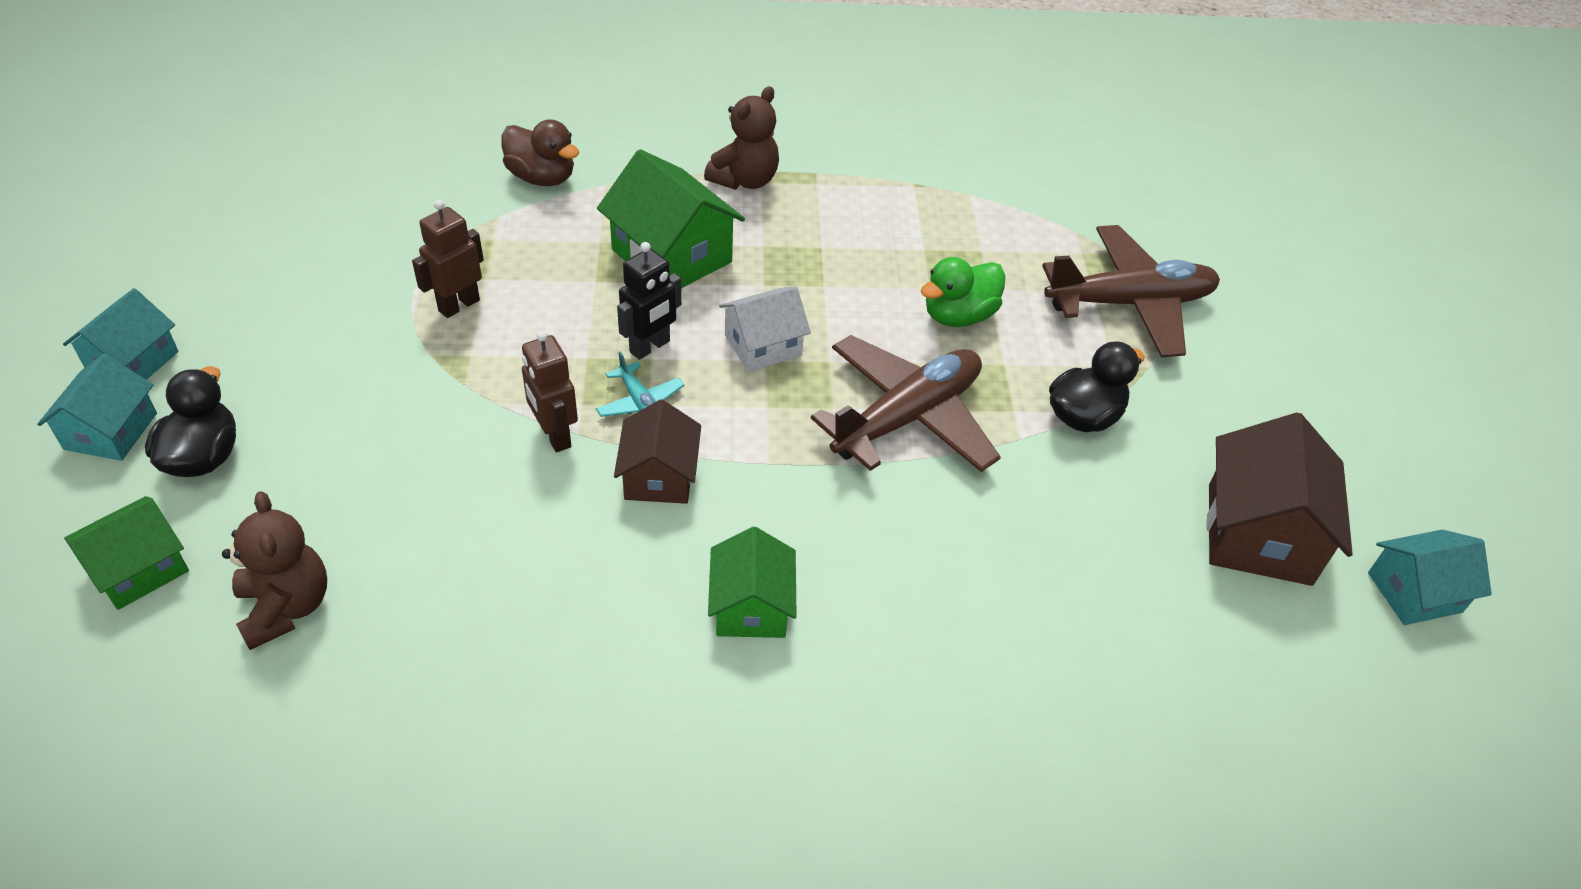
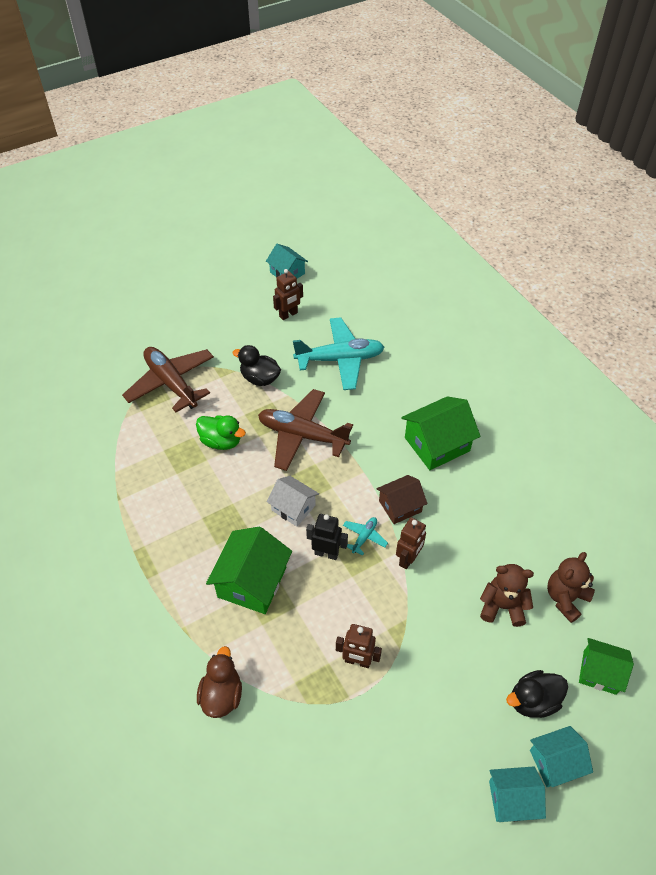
camera: 115 degrees left, 5 degrees up
(745, 180) = (161, 582): brown teddy bear -> brown teddy bear (502, 606)
(751, 606) = (437, 444): green house -> green house, size x1.59
(1077, 560) = (340, 359): none -> turquoise plane
(1259, 533) = (288, 315): brown house -> brown robot

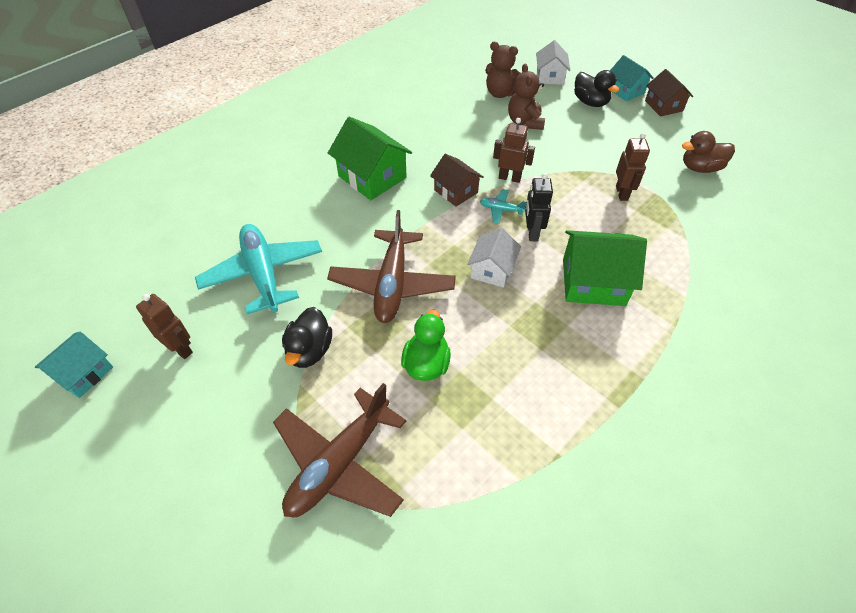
camera: 105 degrees left, 0 degrees up
(222, 695) = (713, 274): brown duck -> brown duck (700, 168)
(512, 799) = (663, 106): turquoise house -> brown house
(599, 672) = (550, 76): green house -> white house

